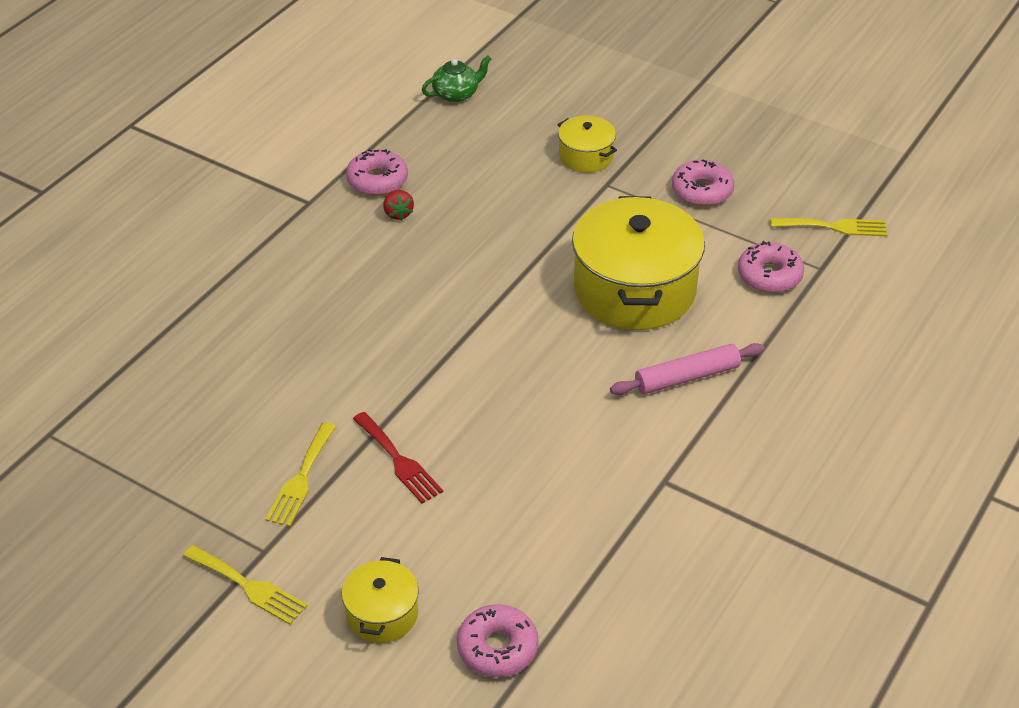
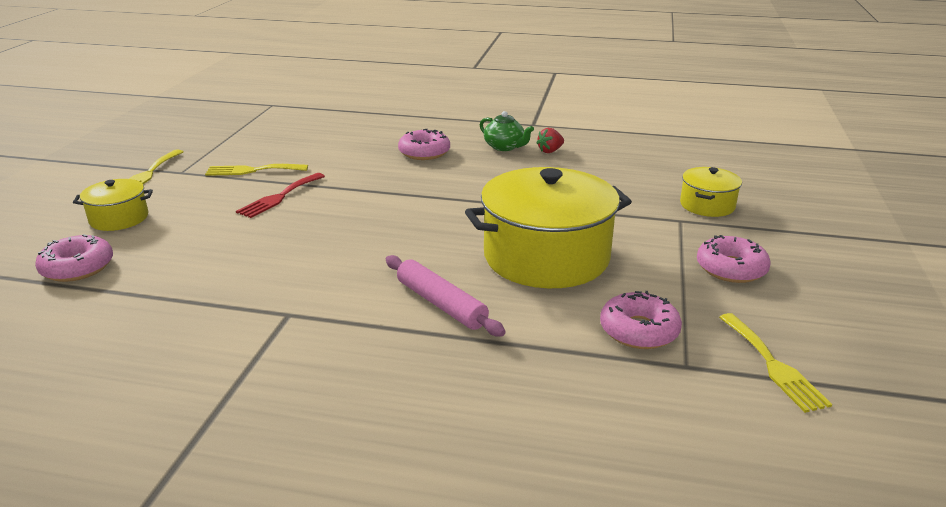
camera: 70 degrees right, 15 degrees down
(377, 180) = (580, 139): pink donut -> pink donut (424, 152)
(456, 94) = (716, 145): green teapot -> green teapot (505, 147)

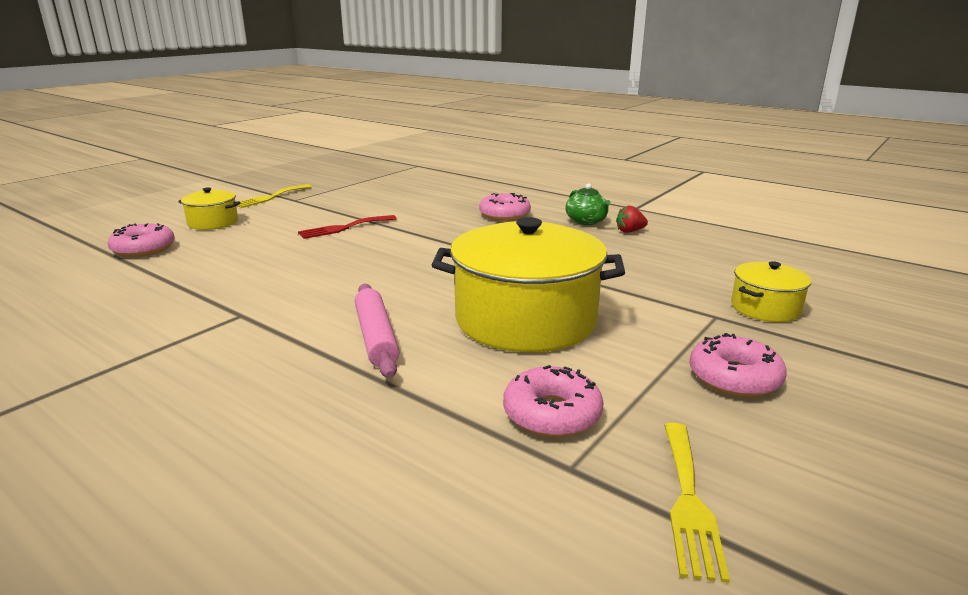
camera: 25 degrees right, 5 degrees down
(252, 170) = (347, 206): yellow fork -> none

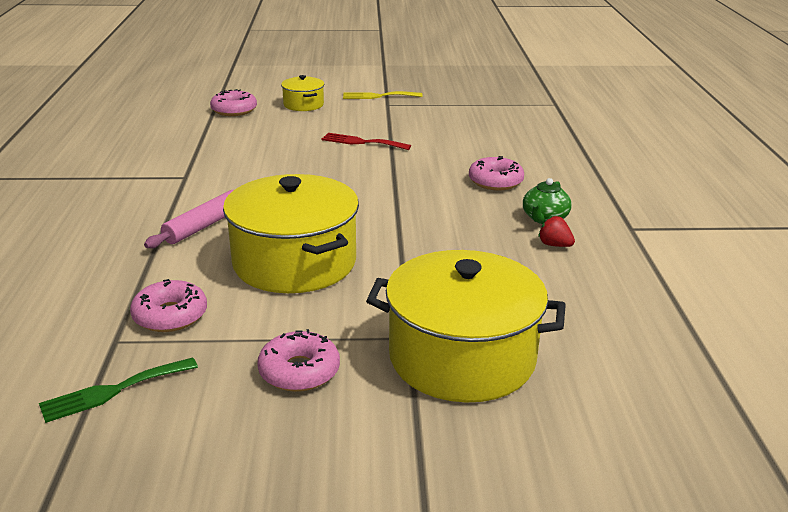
camera: 50 degrees right, 5 degrees up
(688, 501) = (113, 391): yellow fork -> green fork
(765, 308) = (462, 357): yellow pot -> yellow pot, size x2.06

